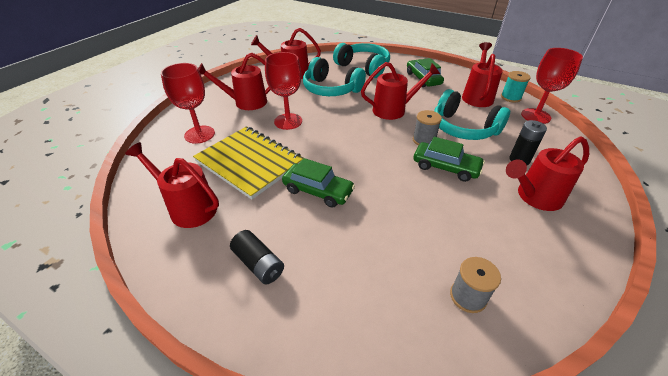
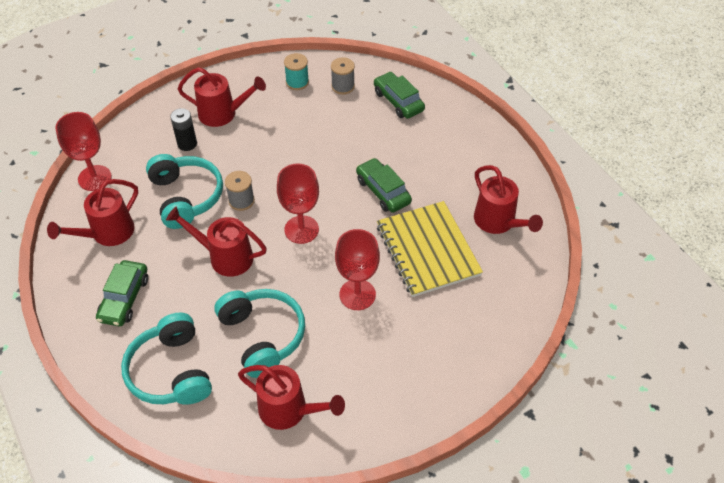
camera: 150 degrees left, 10 degrees up
(199, 134) = (467, 319): red goblet -> red goblet (301, 229)
(245, 102) = (391, 360): red watering can -> none
(258, 264) = (458, 154): black battery -> none
(445, 167) = (257, 165): green car -> green car (398, 101)
(510, 97) = (75, 214): turquoise spool -> turquoise spool (297, 82)

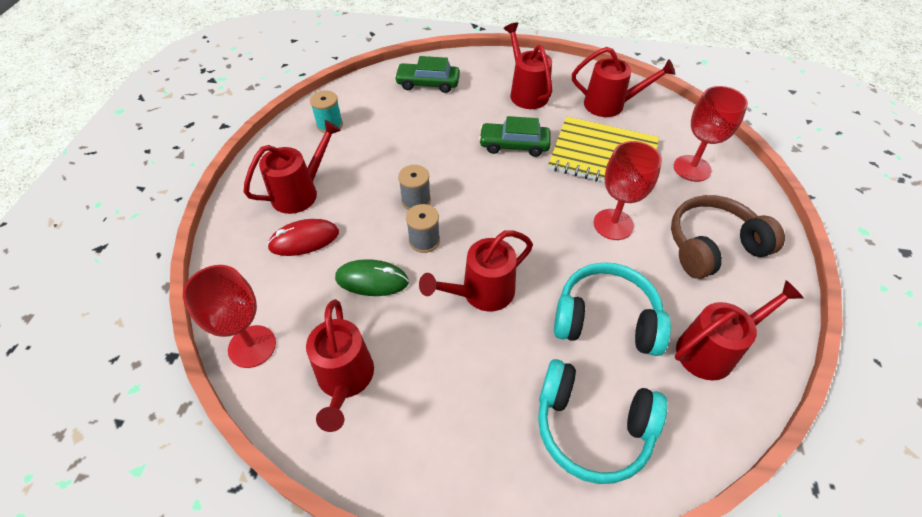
camera: 50 degrees left, 0 degrees up
(124, 298) = (454, 416): green car -> none
(186, 197) = (372, 280): turquoise headphones -> green mouse
(187, 144) = (304, 240): black battery -> red mouse
(301, 229) = (504, 218): red goblet -> red goblet (692, 168)
(343, 86) = (371, 102): grey spool -> grey spool (416, 200)
(394, 367) = (712, 246): none -> brown headphones
(453, 162) = (526, 92): none -> red watering can

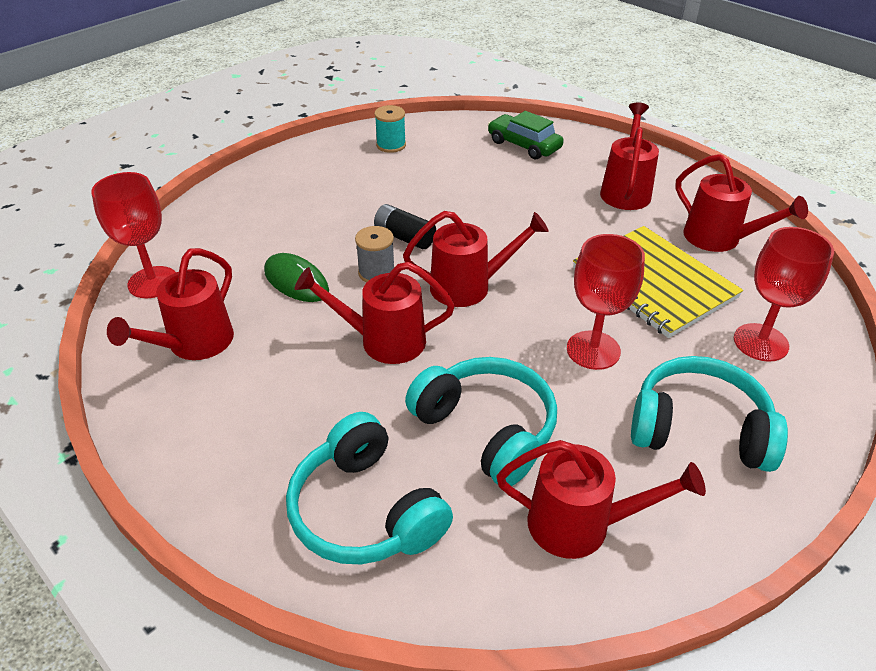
camera: 35 degrees right, 10 degrees down
(301, 192) = (310, 187): red watering can -> red watering can (470, 286)
(304, 240) = (274, 225): red mouse -> none
(416, 200) = (404, 237): grey spool -> black battery
(514, 145) = (558, 232): green car -> none
(712, 246) = (699, 429): brown headphones -> turquoise headphones

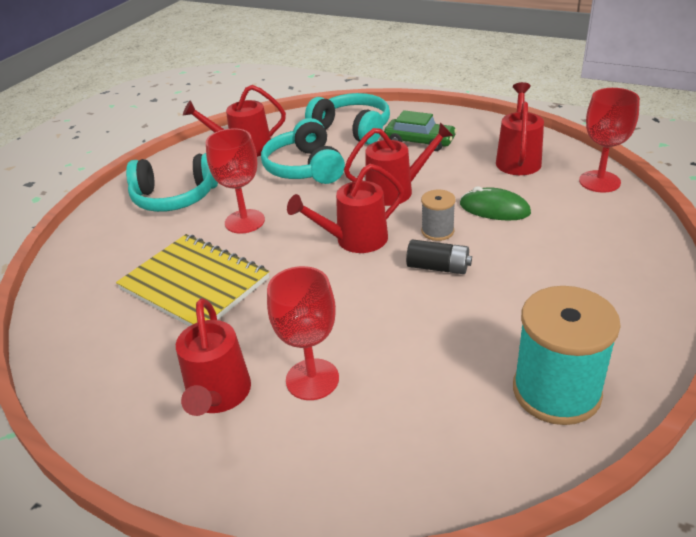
camera: 165 degrees right, 5 degrees down
(391, 145) = (556, 391): turquoise spool -> turquoise spool, size x1.97
(486, 429) = (305, 168): turquoise headphones -> turquoise headphones turned 45 degrees clockwise
(524, 145) = (373, 450): green car -> green car (419, 142)
(720, 239) = (117, 351): red watering can -> none
(760, 342) = (114, 257): red goblet -> red goblet (312, 379)

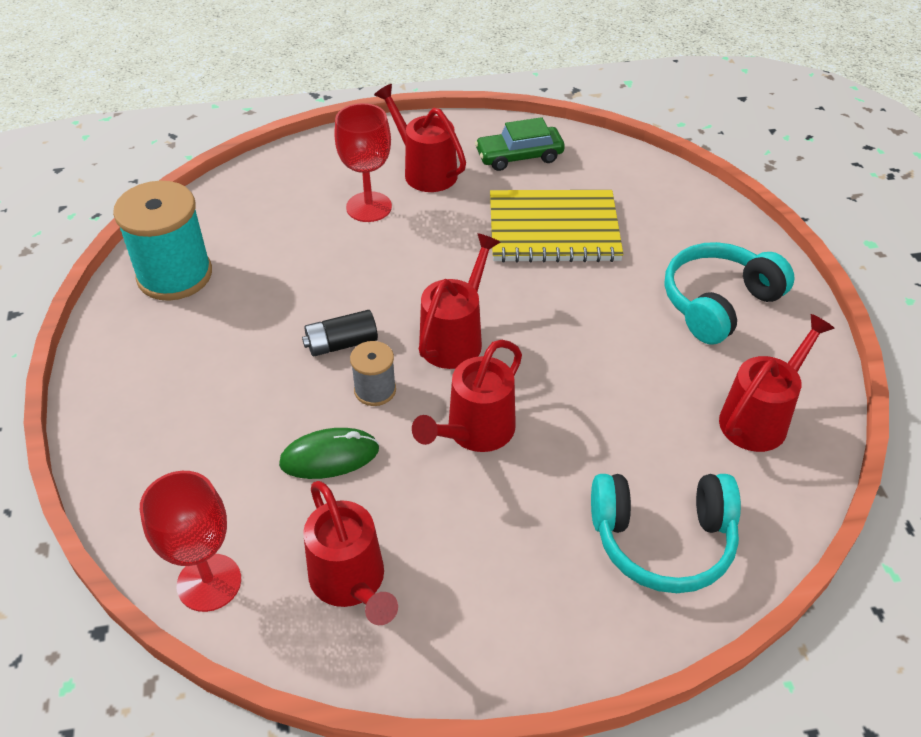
camera: 140 degrees right, 10 degrees up
(244, 221) = (598, 308): red goblet -> none
(305, 168) = (632, 419): turquoise headphones -> none
(419, 142) = (530, 557): green car -> green car (519, 156)

